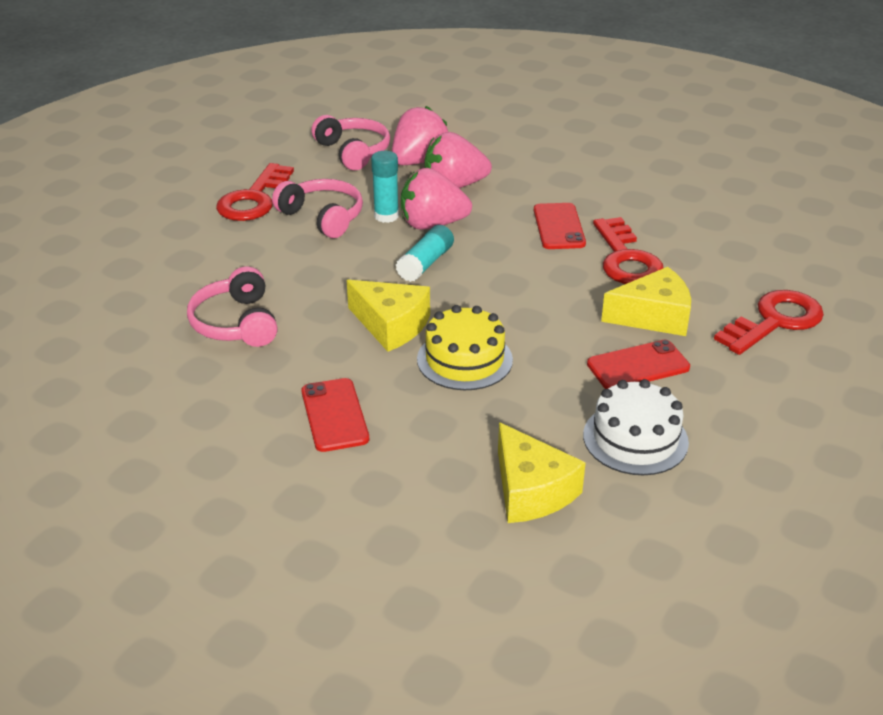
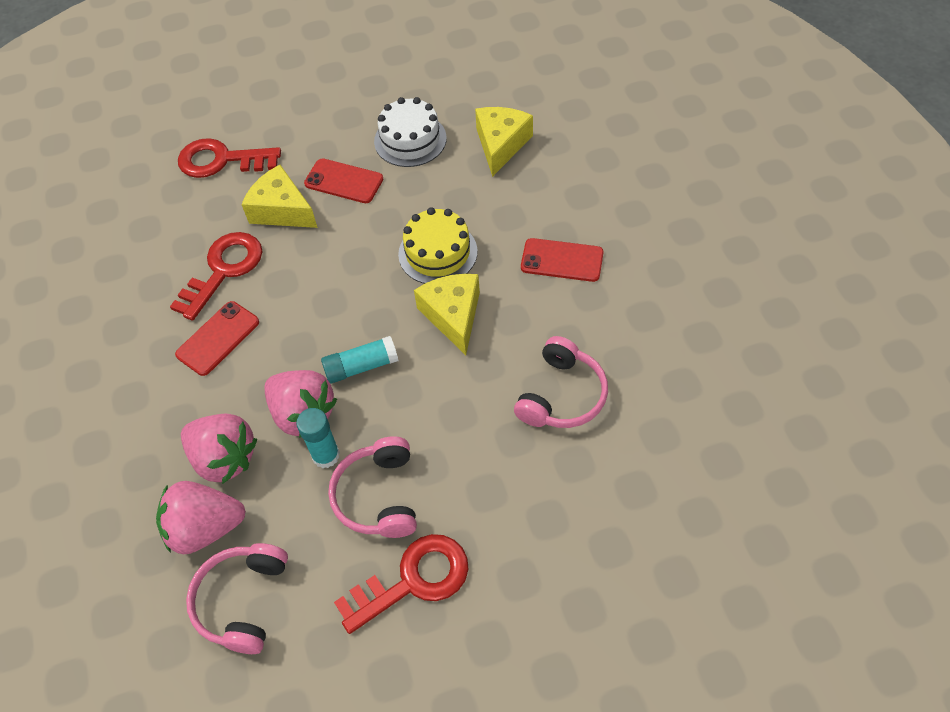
camera: 135 degrees left, 20 degrees up
(334, 415) = (562, 260): red phone -> red phone turned 75 degrees clockwise

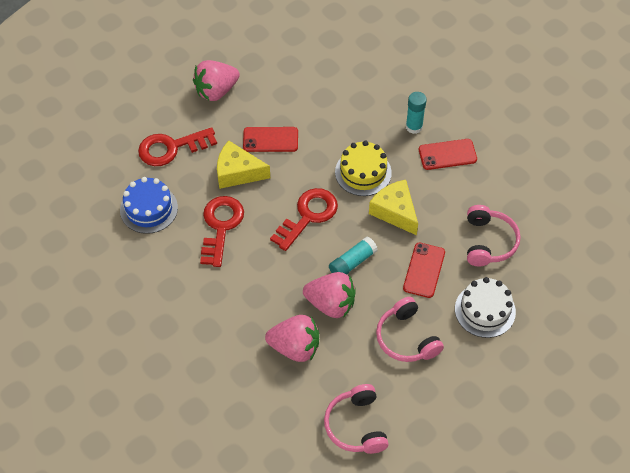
camera: 25 degrees left, 0 degrees up
(153, 224) = (149, 209): none -> blue cake
(205, 528) = (308, 392): pink strawberry -> pink strawberry (216, 91)
(218, 338) = (245, 273): red phone -> red phone (424, 270)
(326, 455) = (360, 325): turquoise glue stick -> turquoise glue stick (414, 127)
(410, 140) = (301, 96): white cake -> white cake (485, 310)
(413, 580) = (453, 379): red key -> red key (308, 216)
(501, 145) = (367, 84): yellow cheese -> none

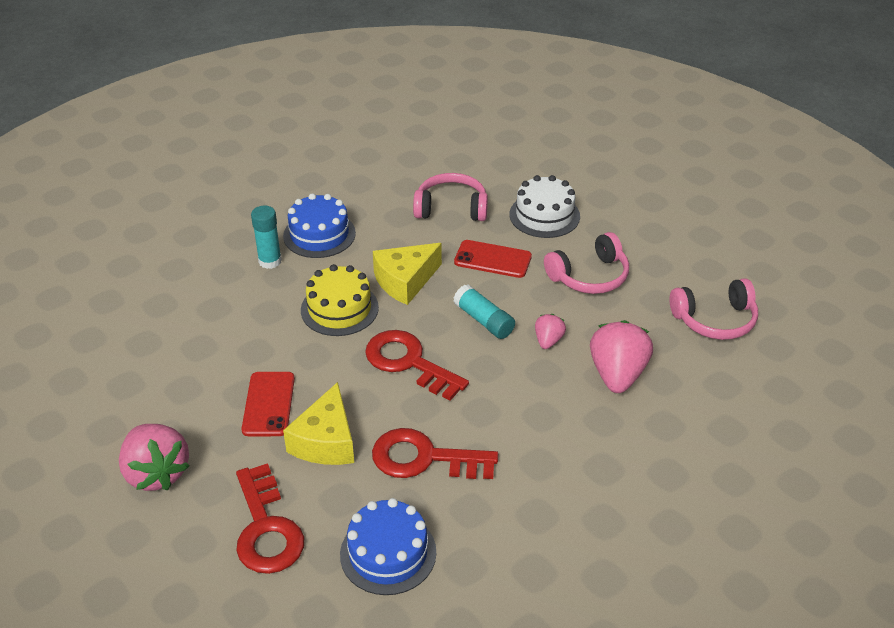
camera: 90 degrees left, 15 degrees down
(331, 304) = (548, 341): pink strawberry -> pink strawberry, size x0.52
(447, 154) = (319, 234): red phone -> blue cake

